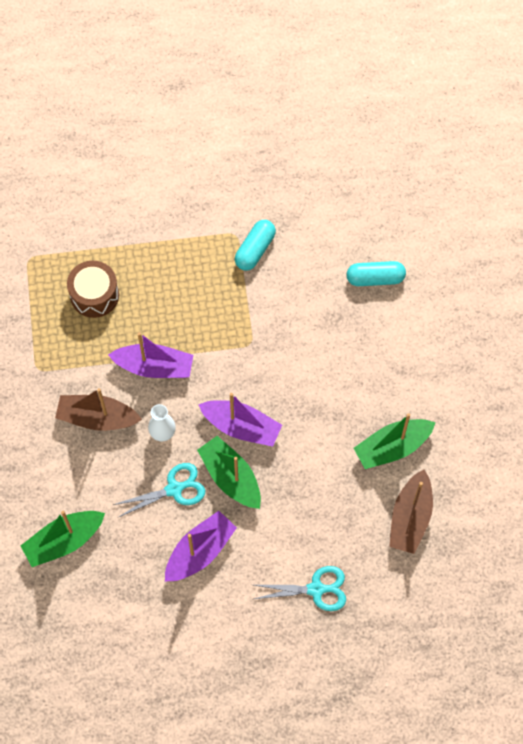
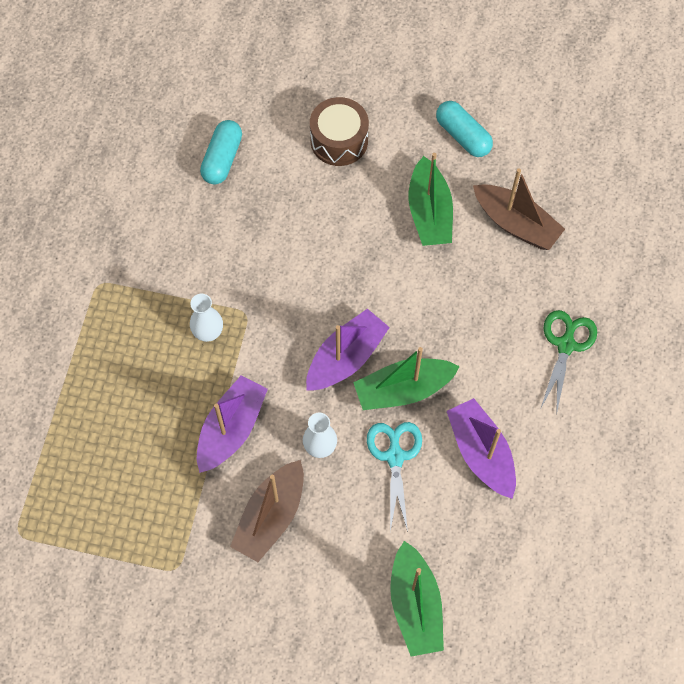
camera: 70 degrees left, 0 degrees up
(94, 295) = (106, 469): brown drum -> brown drum (339, 140)
(225, 323) = (208, 332): none -> white vase
(255, 250) = (129, 269): turquoise capsule -> turquoise capsule (463, 136)
(316, 589) = (566, 345): turquoise scissors -> green scissors

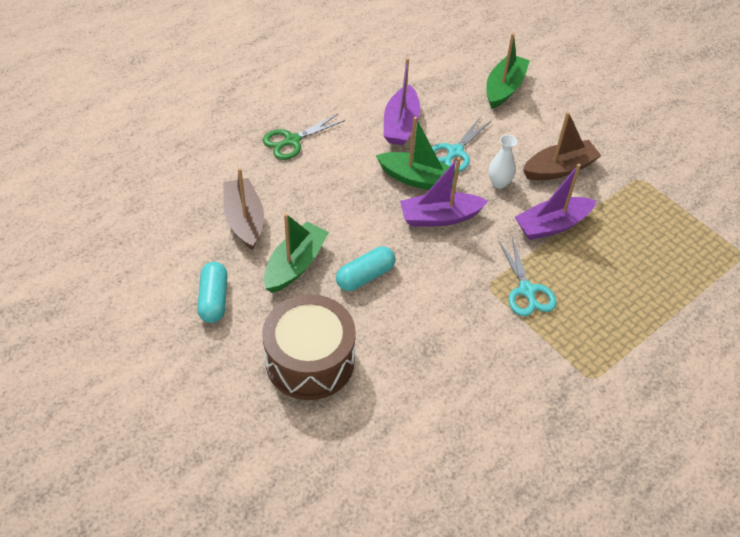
camera: 145 degrees left, 15 degrees down
(208, 332) = (526, 290): white vase -> turquoise scissors
(222, 159) = (418, 411): turquoise capsule -> turquoise capsule (365, 276)
(339, 140) = (310, 360): brown drum -> brown drum, size x1.51

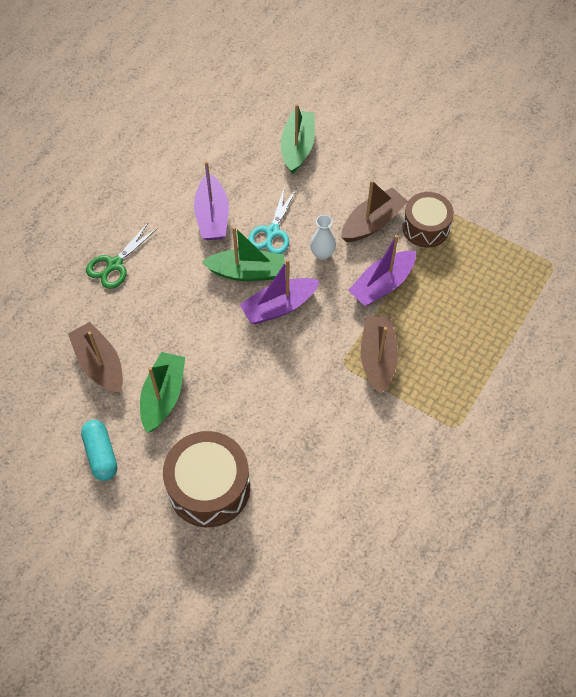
camera: 15 degrees left, 10 degrees up
(365, 276) = (231, 388): turquoise capsule -> none
(526, 290) = (377, 358): turquoise scissors -> brown boat
(613, 186) = (425, 227): none -> brown drum

